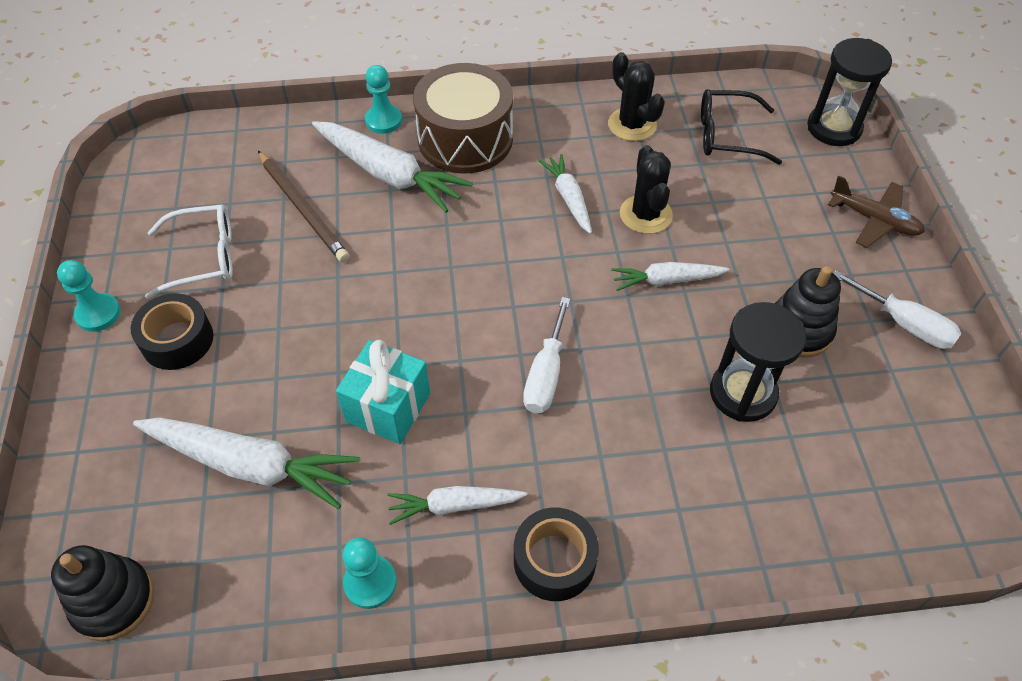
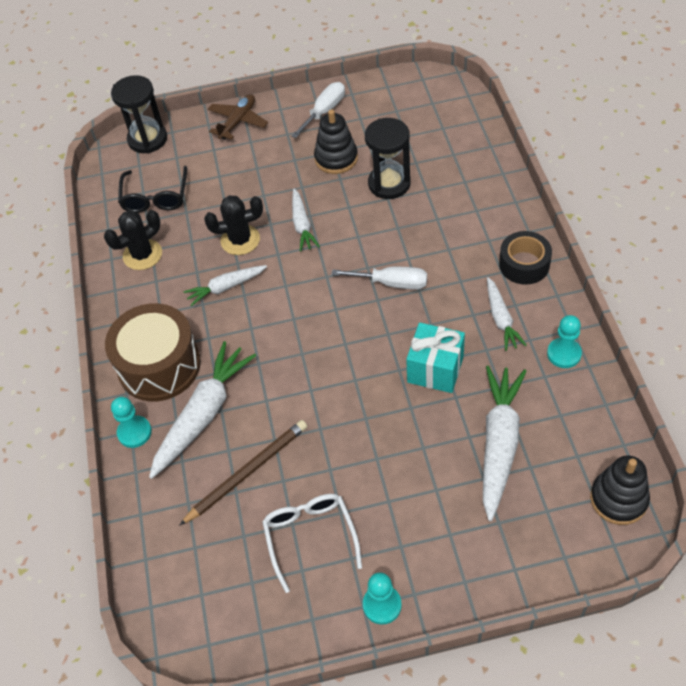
camera: 90 degrees left, 0 degrees up
(177, 340) = (399, 530): black tape -> none

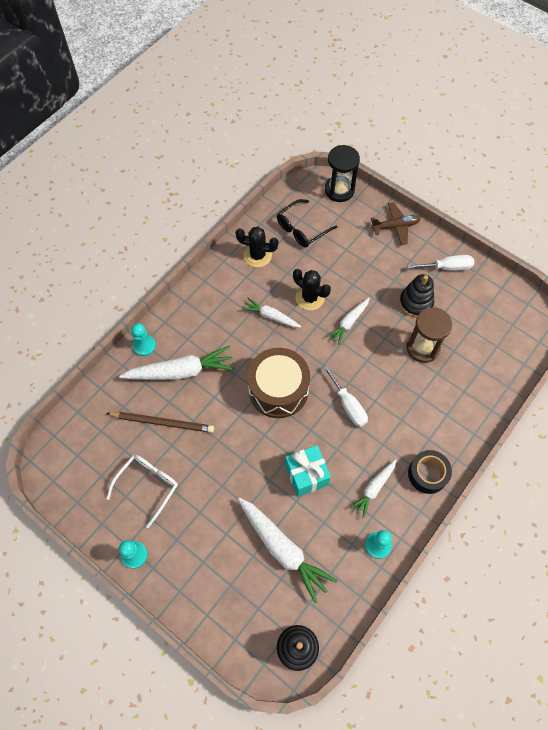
camera: 45 degrees right, 10 degrees up
(159, 365) = (193, 324): brown drum -> brown drum (278, 390)
(389, 184) = (422, 348): black hourglass -> brown hourglass
(499, 444) = (283, 549): white carrot -> white carrot turned 75 degrees clockwise

